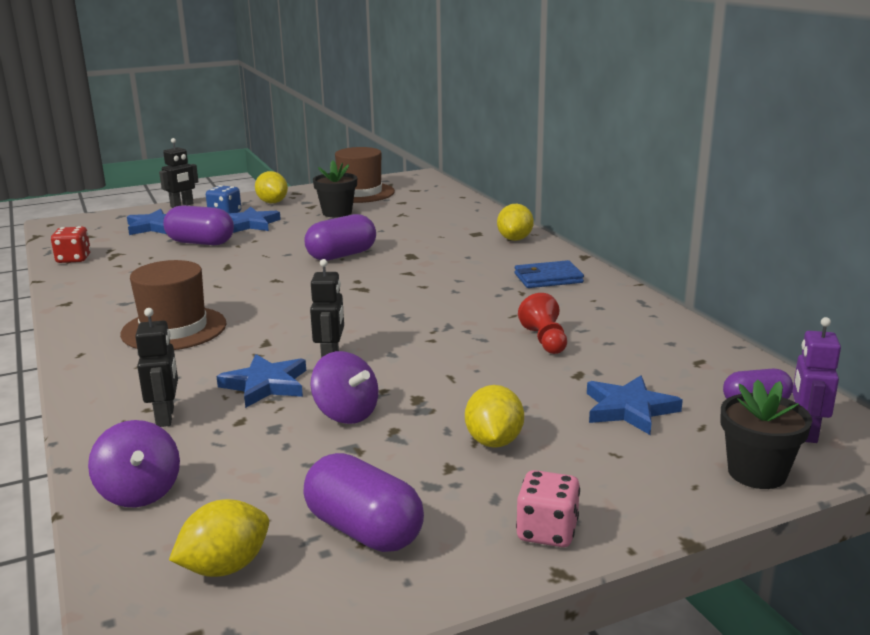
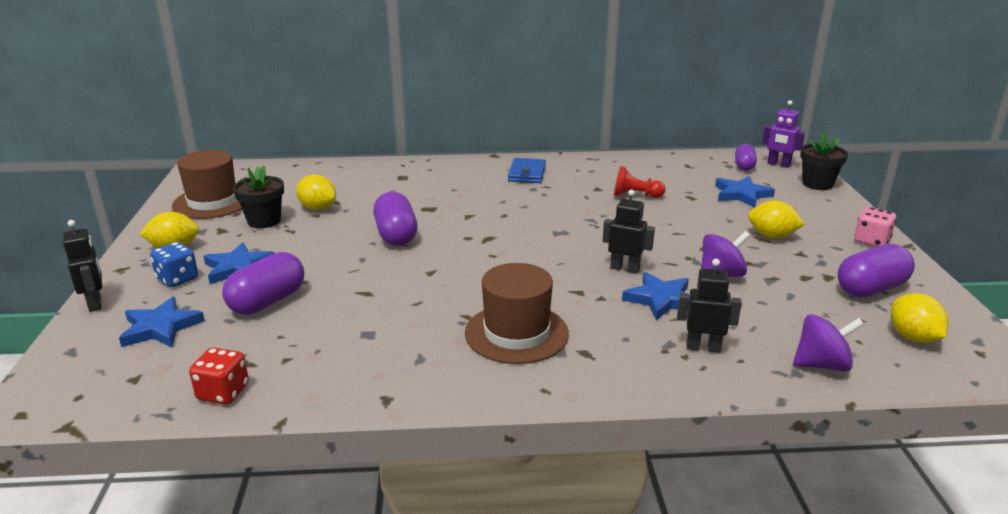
camera: 70 degrees left, 5 degrees up
(515, 239) = (433, 167): yellow lemon -> yellow lemon (318, 208)

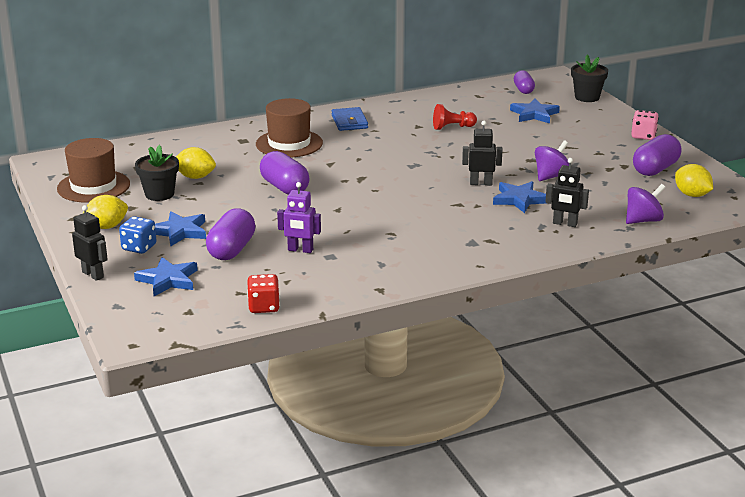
camera: 20 degrees left, 0 degrees up
(516, 333) = (435, 237): brown hat -> brown hat (289, 144)
(703, 347) = (565, 224): black robot -> black robot turned 150 degrees counterclockwise
(772, 236) = (572, 143): yellow lemon -> none
(778, 164) = (550, 85): purple robot -> purple robot (300, 250)

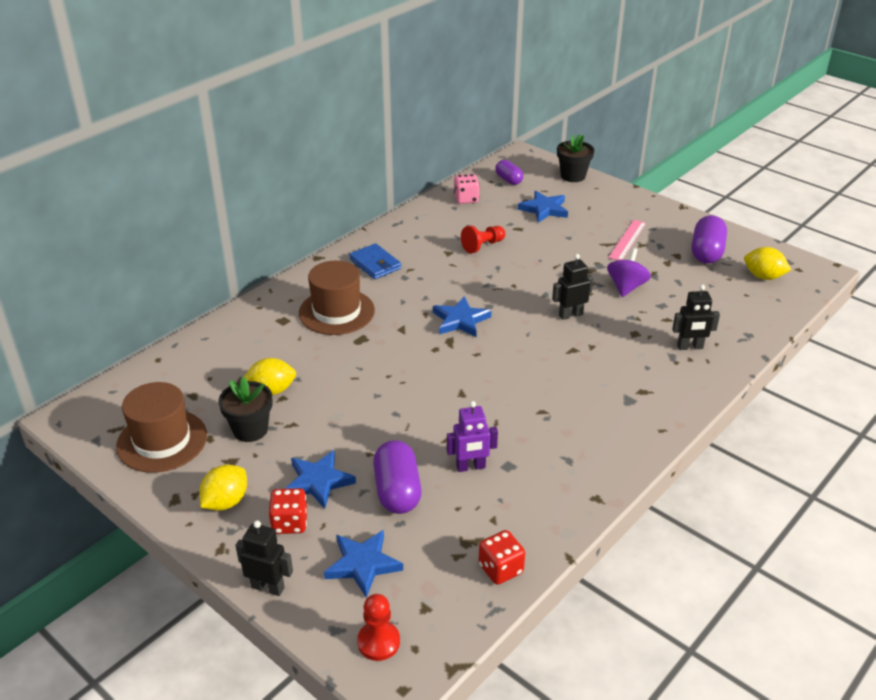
camera: 25 degrees left, 10 degrees up
(139, 247) = (290, 523): blue dice -> red dice
(139, 319) = (378, 642): none -> red pawn
(284, 187) = (382, 378): purple capsule -> none
(519, 199) = (623, 326): blue star -> blue star (460, 320)
(589, 147) = (627, 240): none -> pink ruler
(643, 136) = (661, 213): pink dice -> pink dice (466, 199)
(643, 220) = (752, 322): purple spinning top -> none

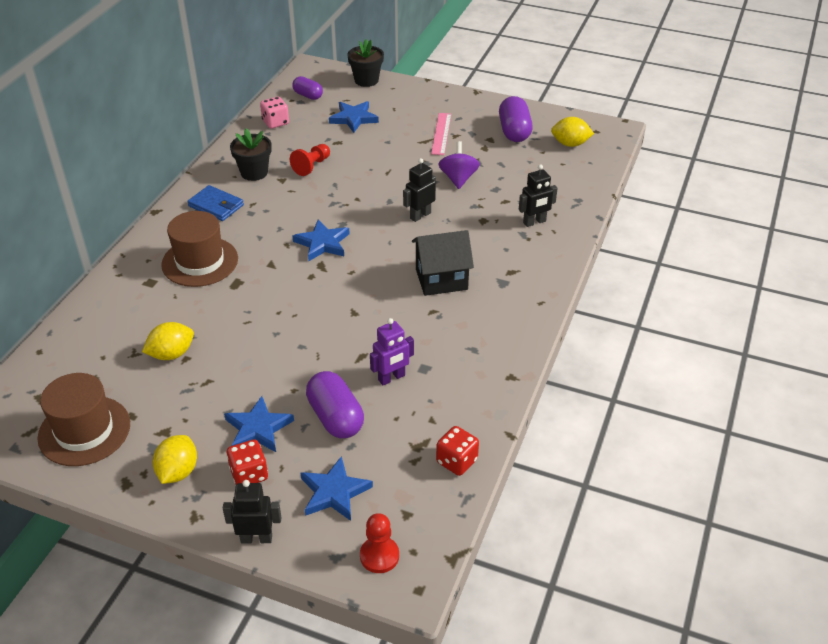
camera: 20 degrees left, 5 degrees up
(250, 430) = (169, 397): black flower pot -> black flower pot (254, 172)
(565, 382) = (441, 279): none -> black house

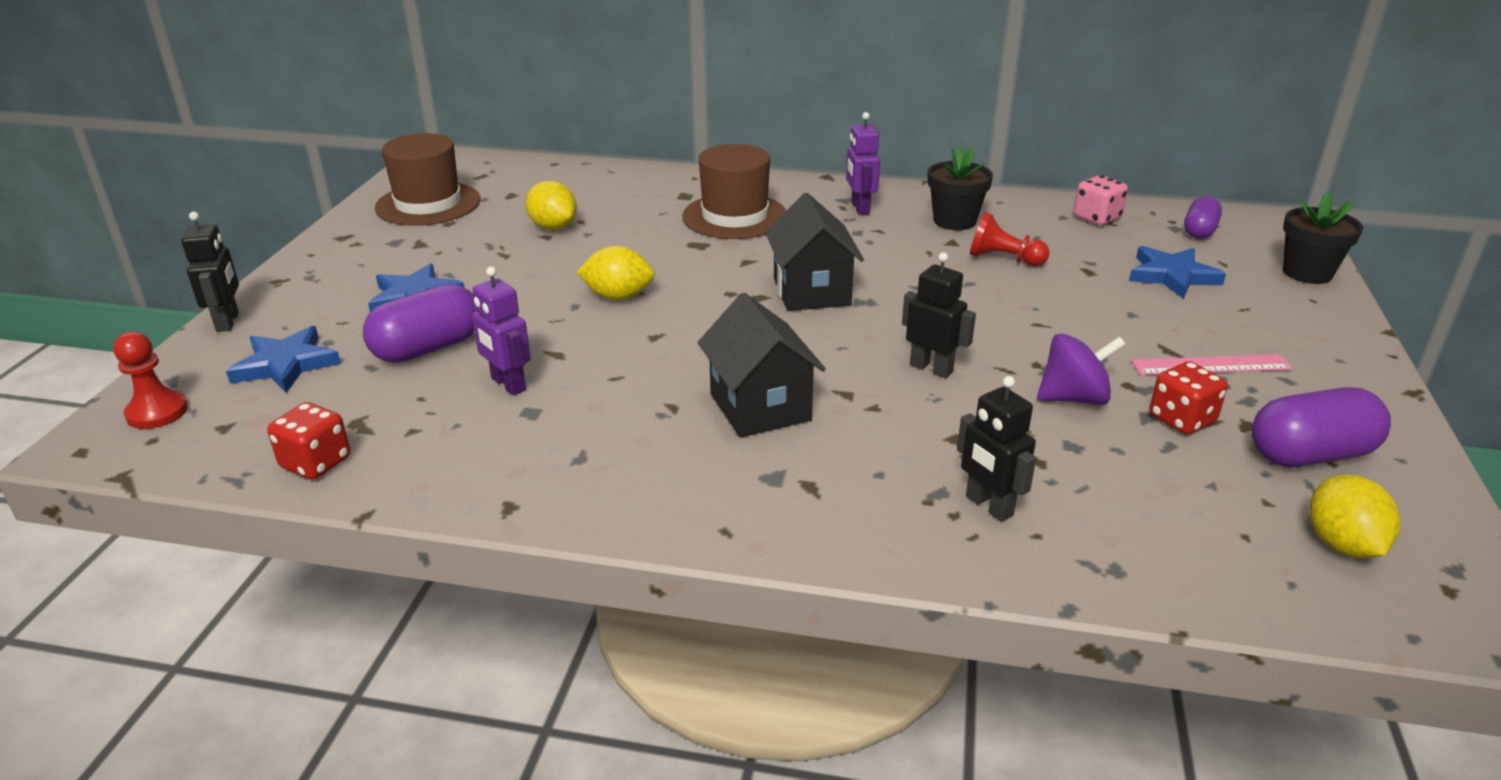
camera: 80 degrees right, 10 degrees down
(178, 472) = (352, 261): yellow lemon -> yellow lemon (618, 297)
(216, 206) = (860, 208): blue wallet -> purple robot
(249, 474) = (336, 303): red dice -> red dice (1181, 419)
(322, 243) = (811, 292): blue star -> black house

